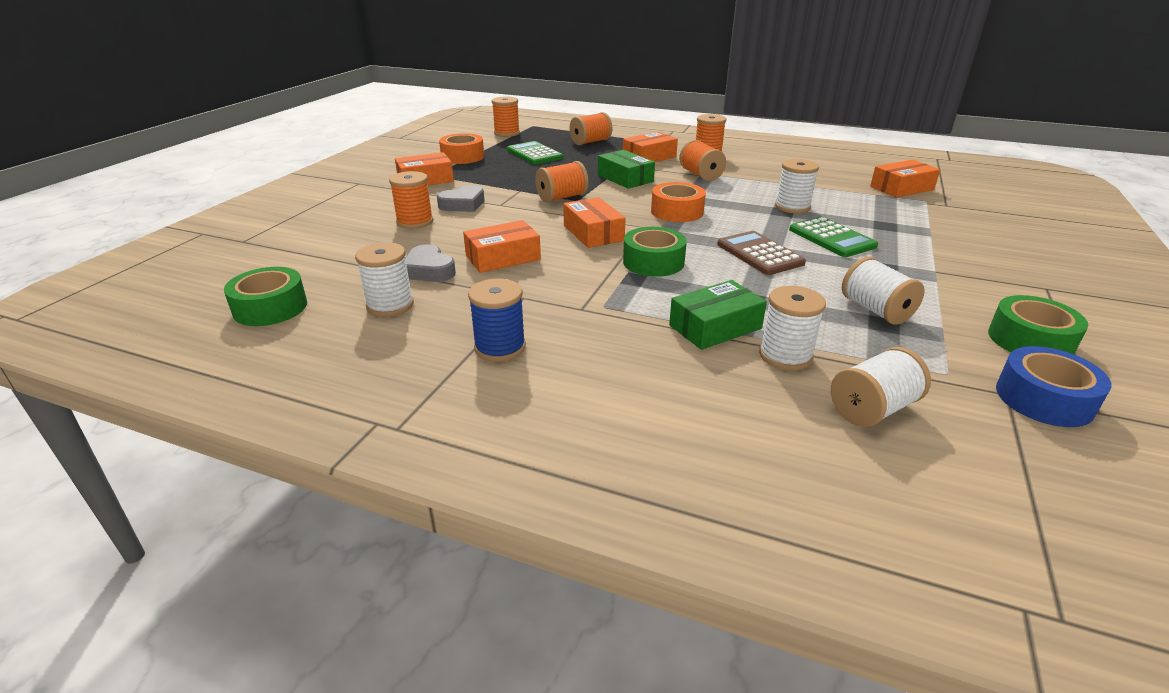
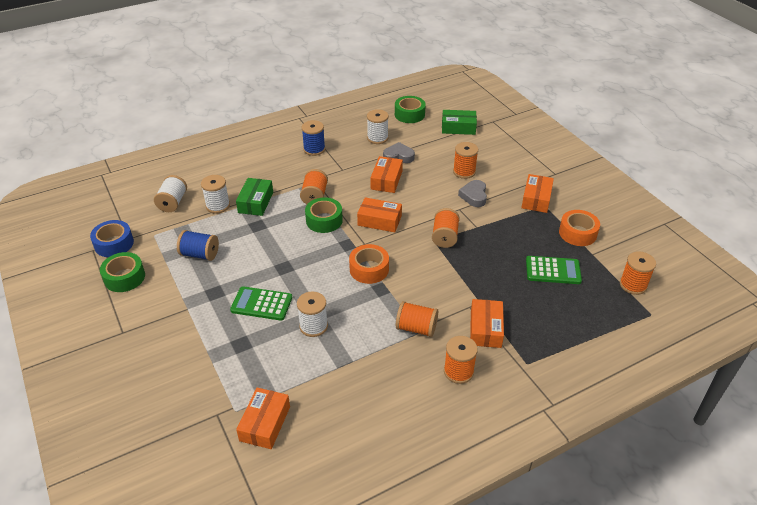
camera: 130 degrees right, 10 degrees up
(590, 142) = (561, 321): orange spool -> orange spool (314, 196)
(625, 178) = (450, 284): green box -> green box (458, 128)
(759, 254) = (284, 261): brown calculator -> none
(876, 310) = (200, 254): white spool -> blue spool

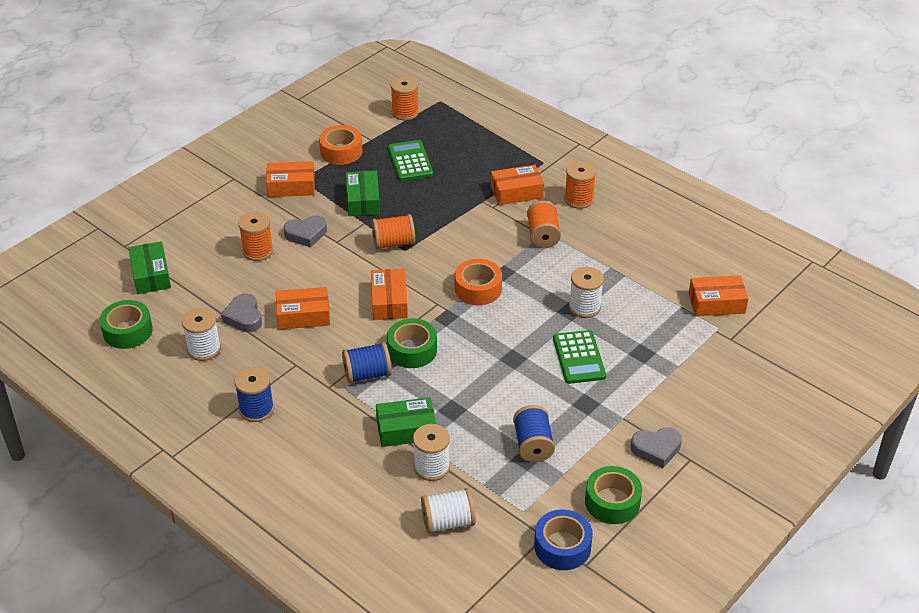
camera: 110 degrees left, 0 degrees up
(146, 316) = (656, 449): none -> grey heart
(314, 196) = (367, 374): orange spool -> blue spool
(505, 232) = (363, 200): none -> green box

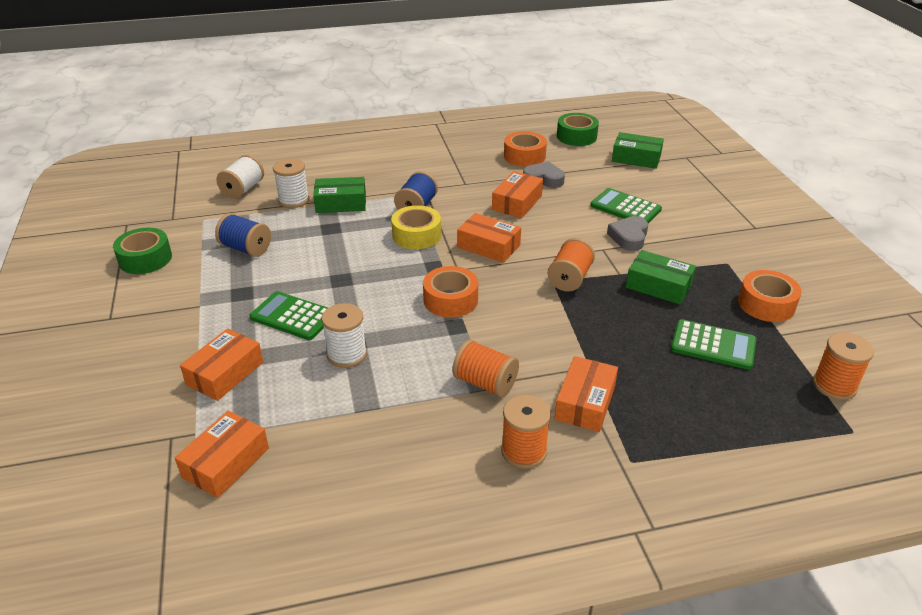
camera: 125 degrees right, 5 degrees down
(204, 349) = (524, 156): white spool -> orange tape
(256, 409) = (439, 158): blue spool -> none
(258, 251) = (625, 208): orange spool -> green calculator
(291, 186) = (717, 253): orange box -> orange box (225, 373)
(406, 429) = (341, 203): green box -> green box turned 60 degrees clockwise
(412, 350) = (416, 235): green tape -> yellow tape
(562, 546) = (153, 222): blue tape -> none
(656, 449) = (146, 305): grey heart -> none

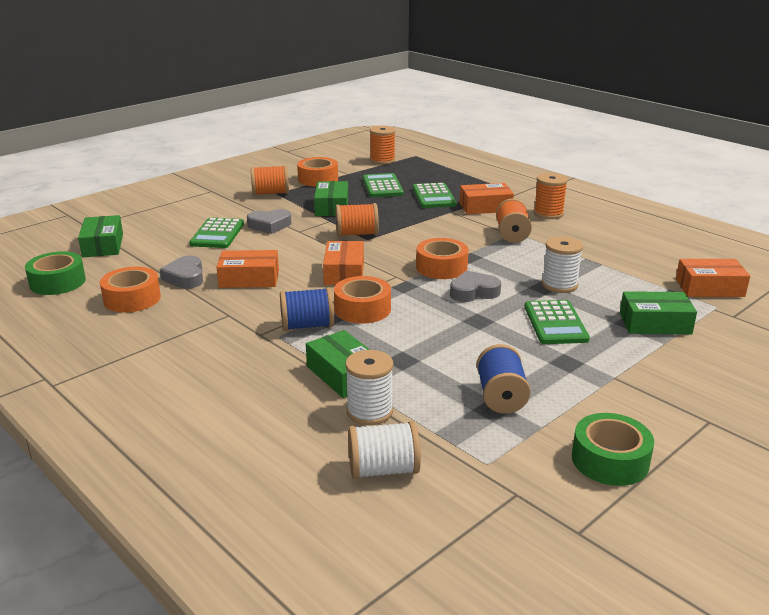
camera: 120 degrees left, 10 degrees down
(225, 373) = (655, 323): orange box -> green box
(387, 298) = (473, 292): none -> grey heart
(416, 235) = (362, 309): yellow tape -> orange tape
(650, 373) = (433, 196): none -> green calculator
(727, 259) = (270, 193): none -> orange spool

